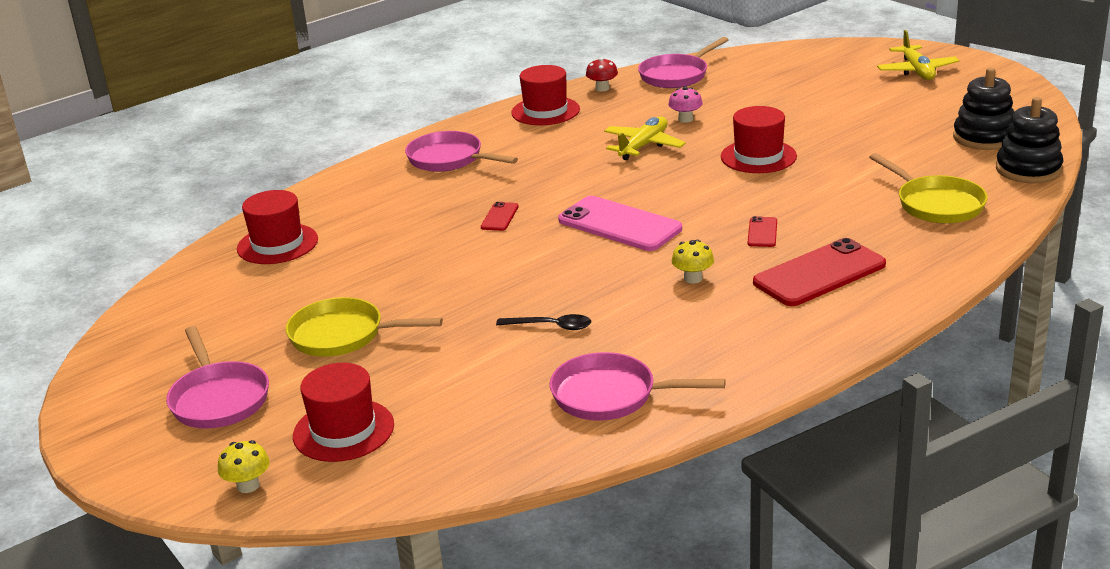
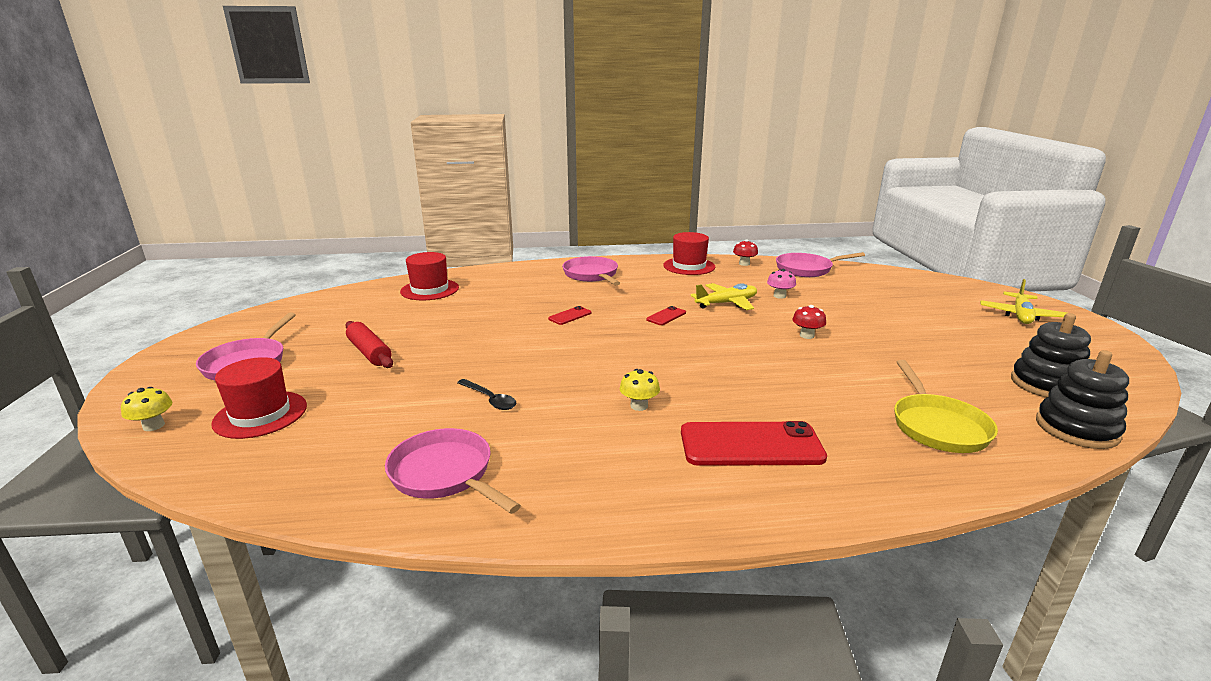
camera: 30 degrees right, 5 degrees down
(343, 335) = (369, 352): yellow pan -> red rolling pin
(619, 225) = (639, 347): pink phone -> none
(758, 156) = (807, 335): red hat -> red mushroom
(762, 232) = (741, 391): red phone -> red phone (666, 316)

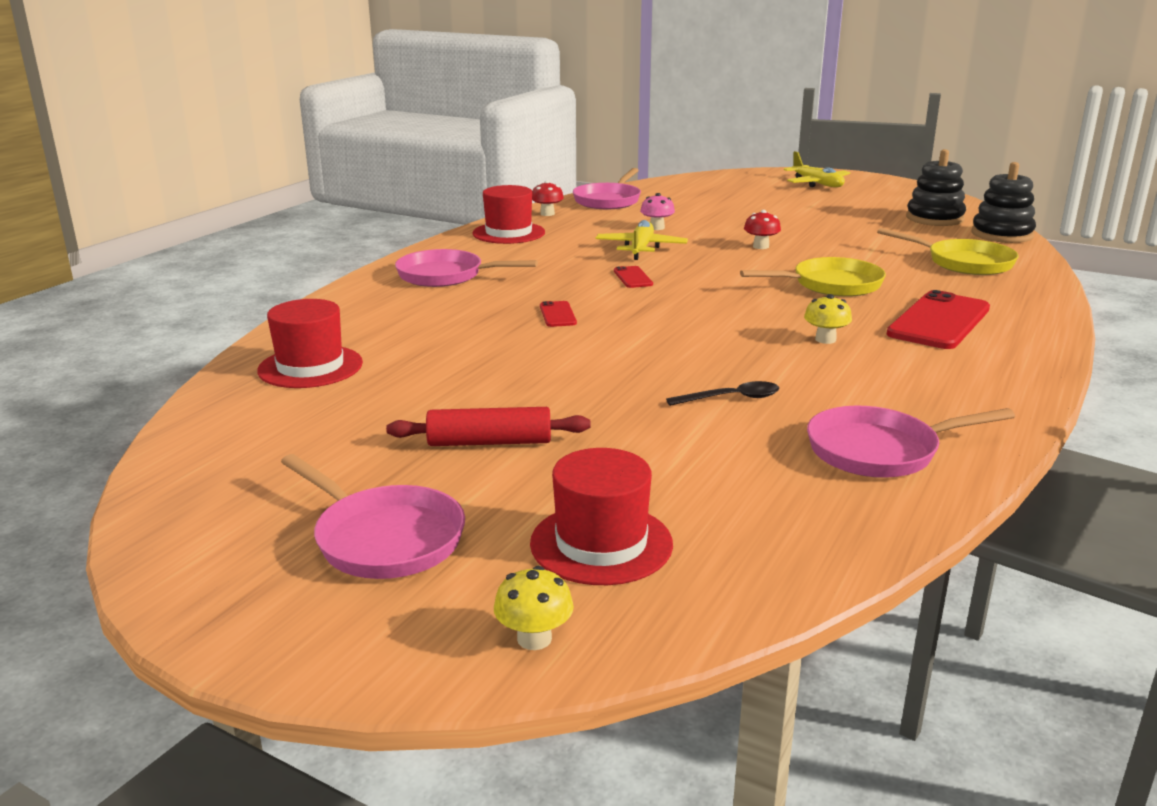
camera: 55 degrees left, 0 degrees up
(765, 381) = (831, 285): none -> yellow pan

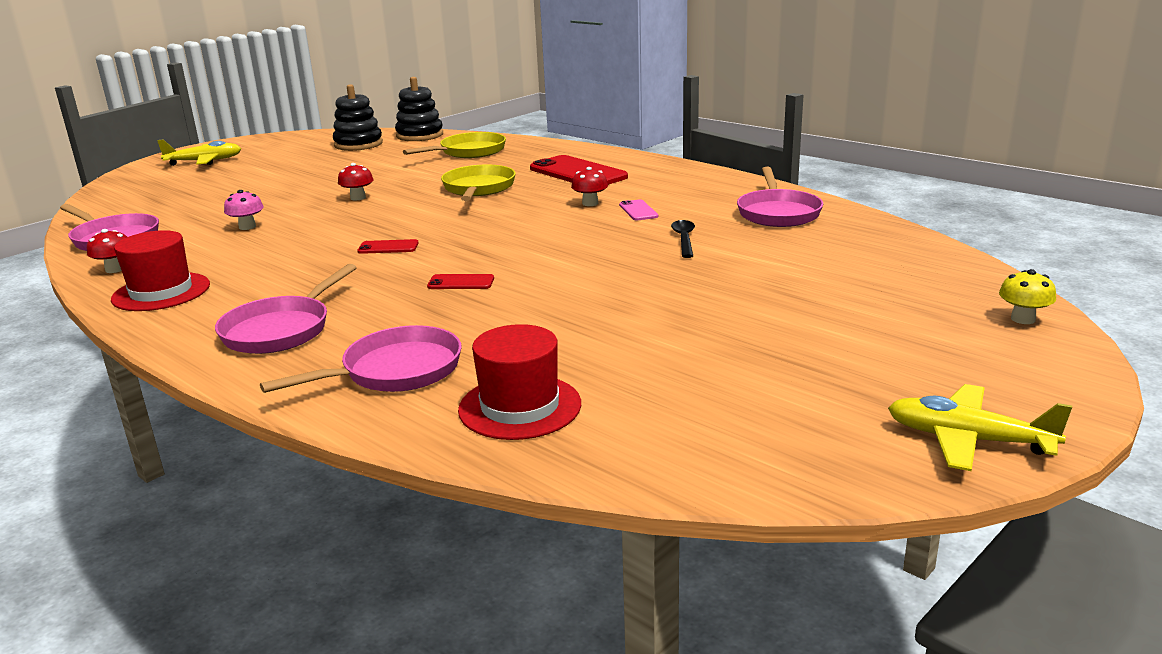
camera: 75 degrees left, 0 degrees up
(384, 538) = (904, 365): pink pan -> pink pan (395, 371)
(489, 442) = (739, 322): red rolling pin -> none
(601, 543) = (902, 294): red hat -> none
(641, 249) = (306, 238): yellow plane -> yellow plane (968, 440)
(819, 366) = (638, 211): none -> pink phone
(825, 339) = (590, 203): yellow mushroom -> red mushroom

